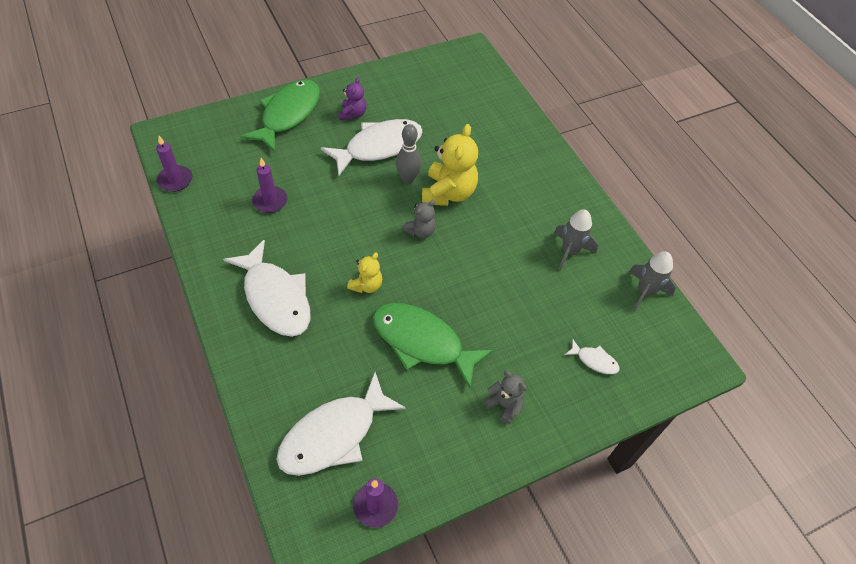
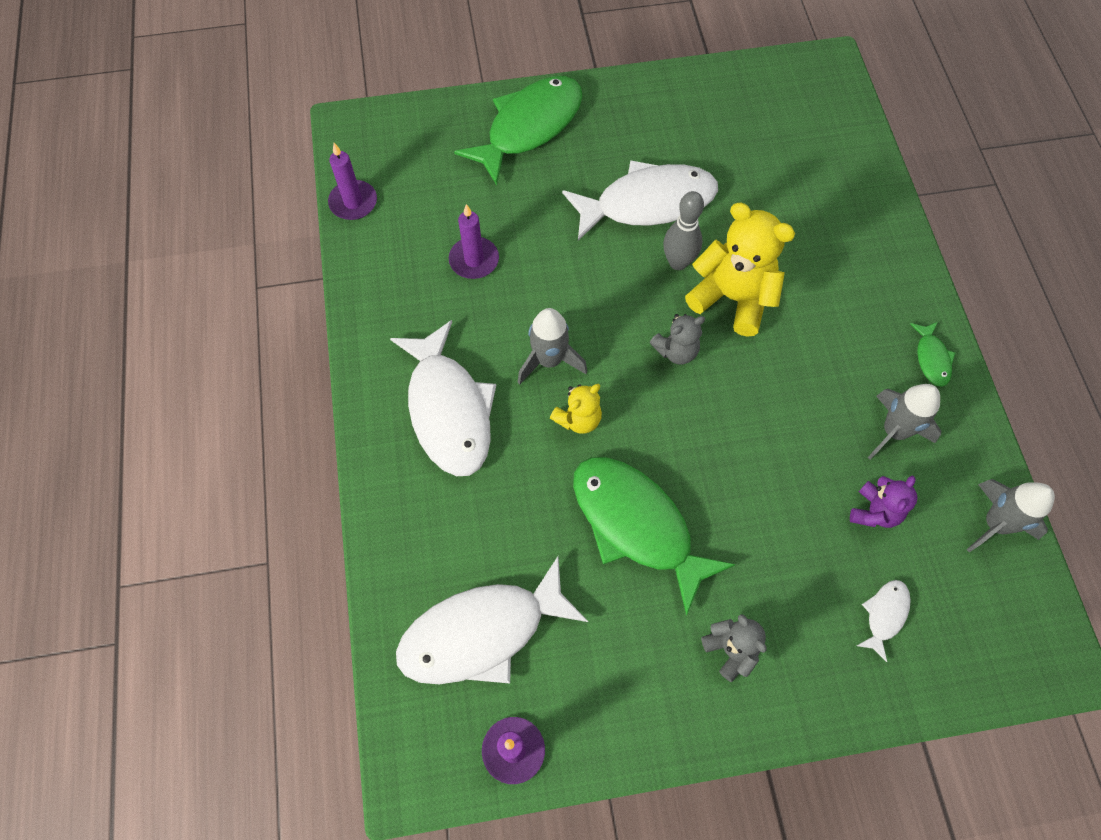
camera: 20 degrees right, 10 degrees up
(337, 253) = (549, 360): none -> grey rocket
(353, 114) = (622, 143): purple teddy bear -> purple teddy bear (874, 512)
(448, 193) = (732, 298): yellow teddy bear -> yellow teddy bear turned 90 degrees counterclockwise
(580, 205) = (931, 358): none -> green fish
(594, 360) = (884, 615): white fish -> white fish turned 105 degrees counterclockwise

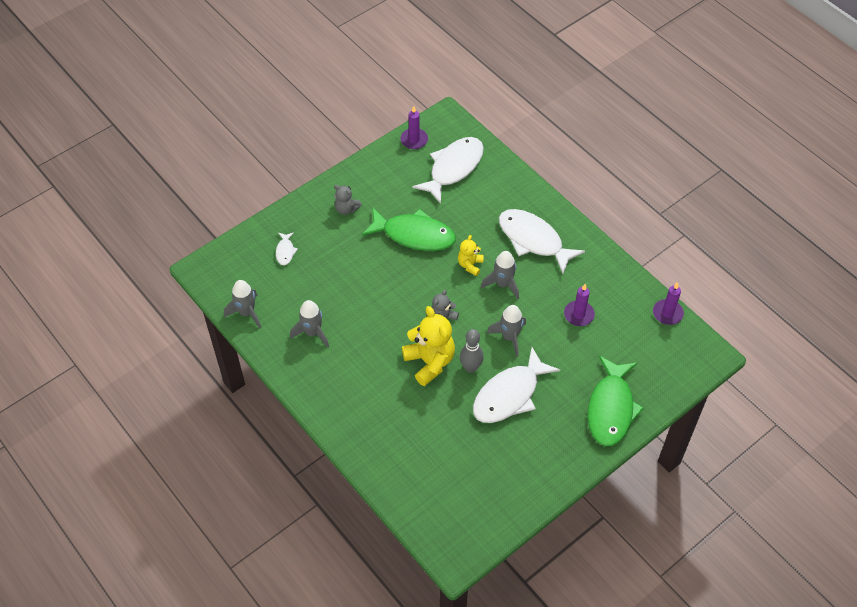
camera: 150 degrees right, 10 degrees down
(595, 277) = (509, 337): none -> grey rocket
(732, 298) = (430, 362): yellow teddy bear -> yellow teddy bear turned 120 degrees counterclockwise
(874, 512) = (307, 291): purple teddy bear -> none
(931, 358) = (307, 381): green fish -> none

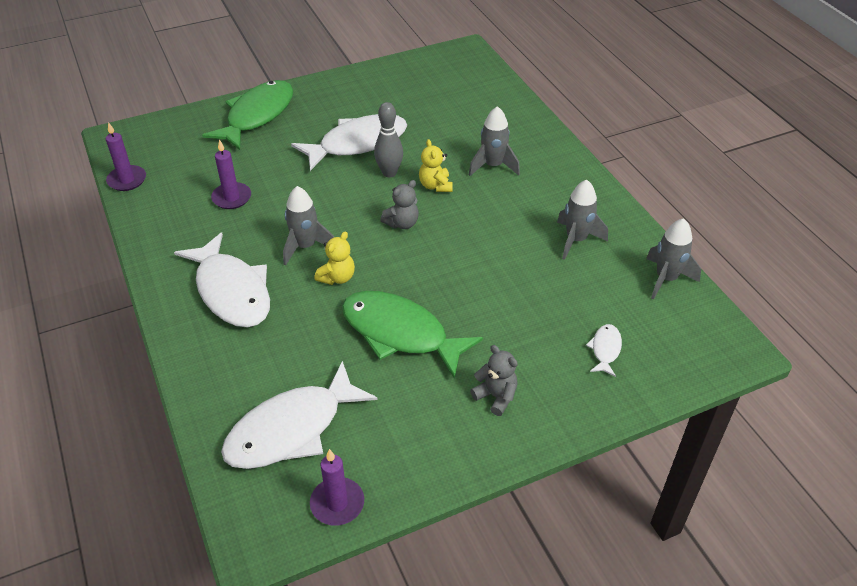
camera: 165 degrees left, 10 degrees down
(430, 362) = (435, 186): yellow teddy bear -> yellow teddy bear, size x0.54
(509, 337) = (329, 191): grey rocket -> grey rocket (493, 166)

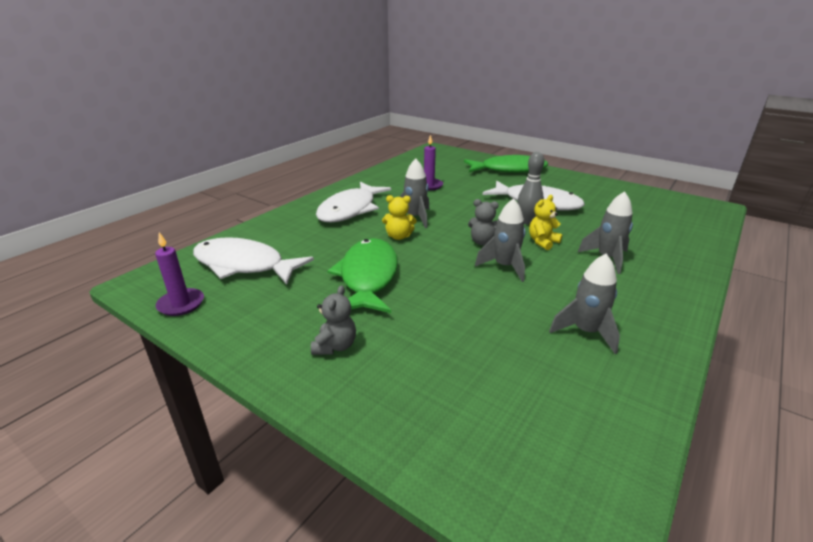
camera: 60 degrees right, 15 degrees down
(127, 180) = (406, 160): purple candle -> none
(605, 349) = (456, 402): white fish -> none
(666, 279) = (621, 421): grey rocket -> grey rocket (504, 267)

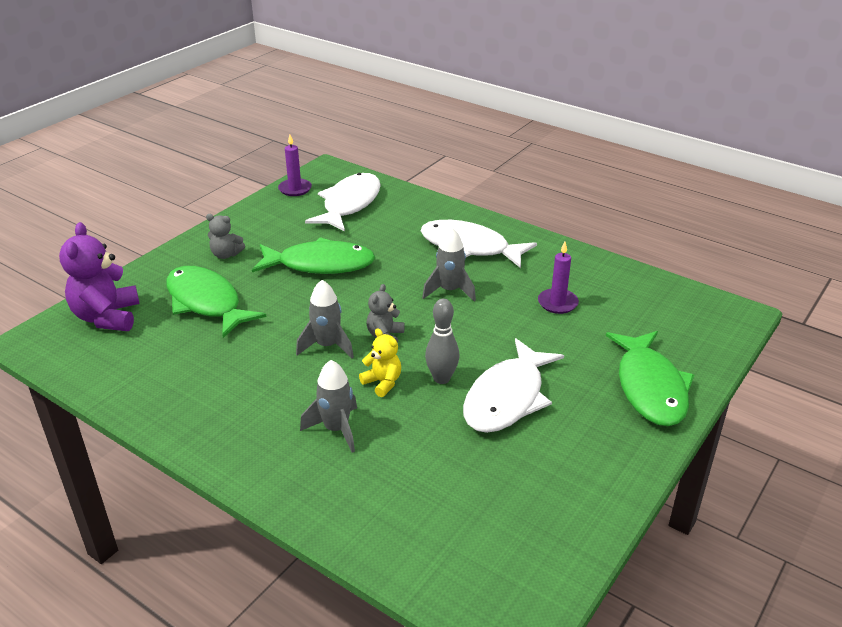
camera: 90 degrees right, 5 degrees up
(399, 236) = (401, 280): yellow teddy bear -> none
(445, 349) = (206, 302): none -> green fish
(495, 447) = (107, 317): none -> purple teddy bear
(586, 332) = (204, 380): grey rocket -> none

